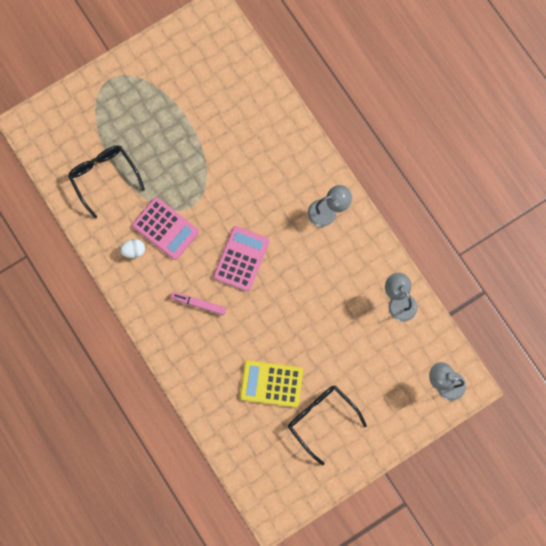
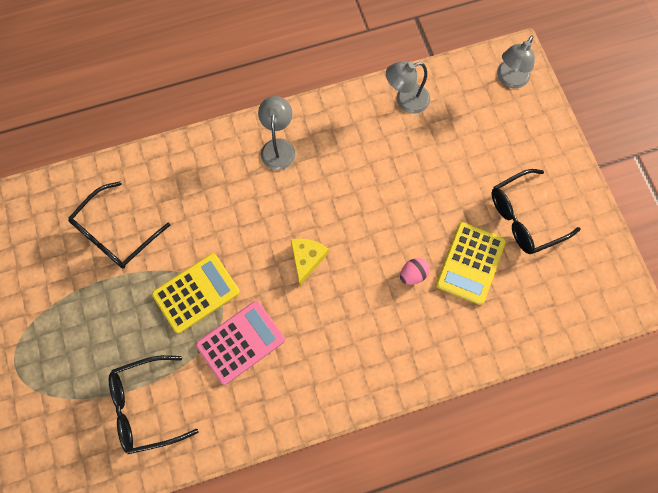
camera: 75 degrees left, 5 degrees down
(133, 251) = (257, 391): white egg -> none
(193, 186) = (196, 293): none -> yellow calculator
(198, 304) = (350, 325): pink marker -> none
(224, 113) = (116, 233): none -> black glasses
(241, 259) = (306, 259): pink calculator -> yellow cheese
(250, 342) = (413, 274): none -> pink egg

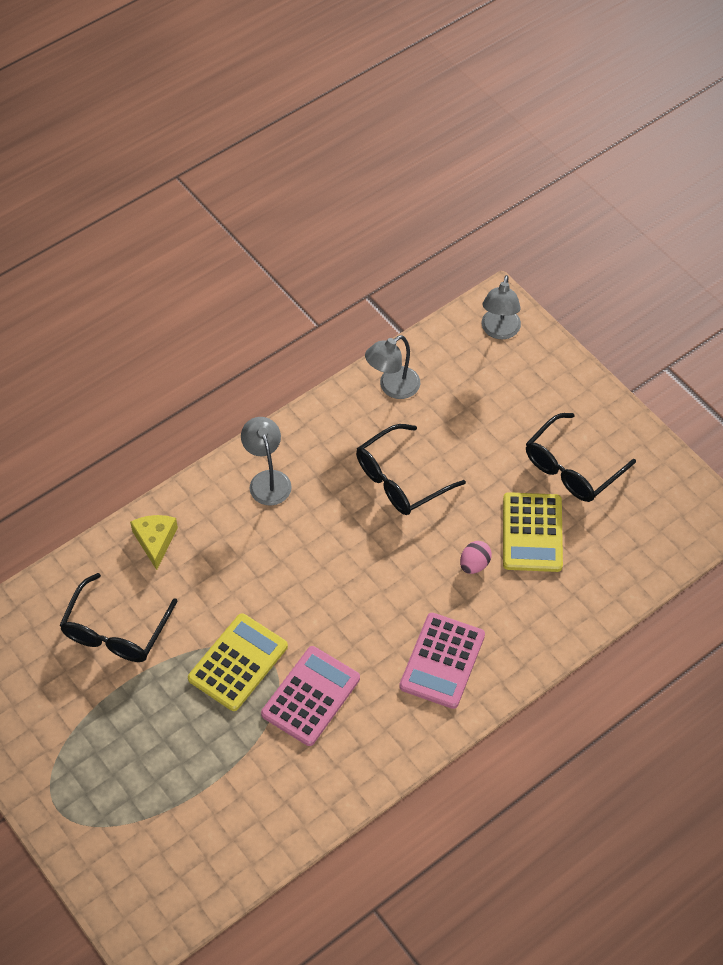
camera: 20 degrees left, 15 degrees down
(146, 406) = (231, 798): black glasses -> black glasses (401, 479)
(306, 259) = (349, 586): yellow cheese -> yellow cheese (155, 541)
(355, 349) = (442, 661): none -> pink calculator

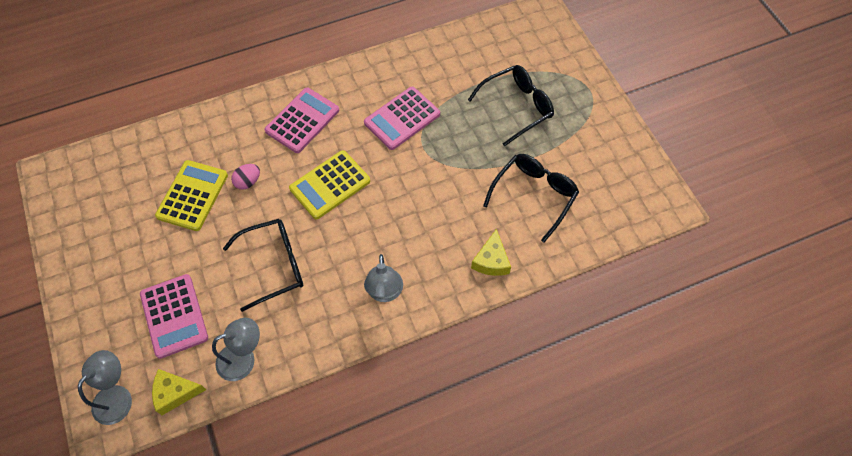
camera: 165 degrees left, 5 degrees up
(238, 662) = (447, 152): yellow calculator -> yellow calculator (330, 185)
(445, 346) = (175, 393): none -> yellow cheese
(483, 408) = (174, 316): none -> pink calculator
(572, 467) = (131, 241): black glasses -> black glasses (516, 107)

